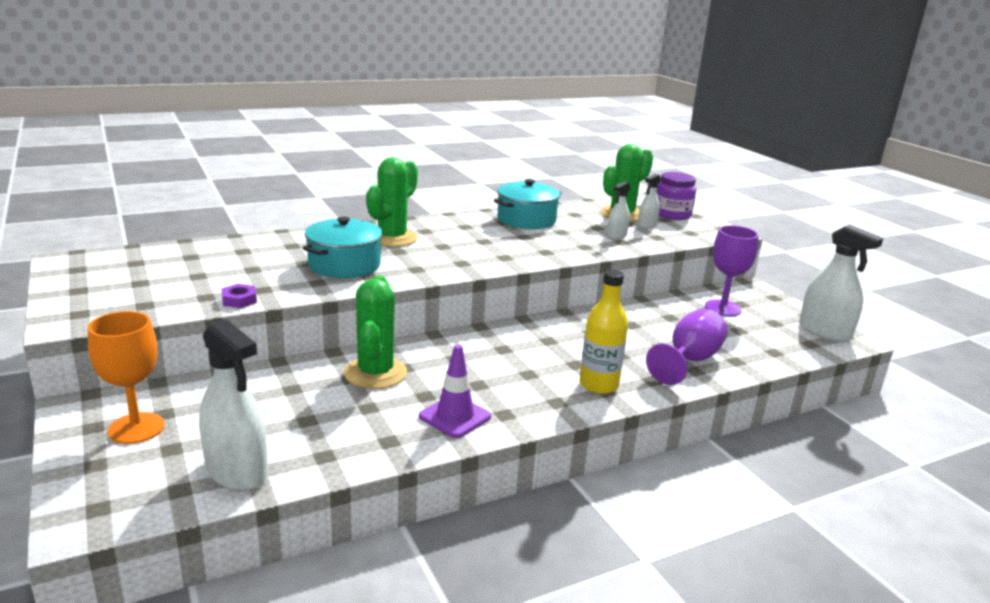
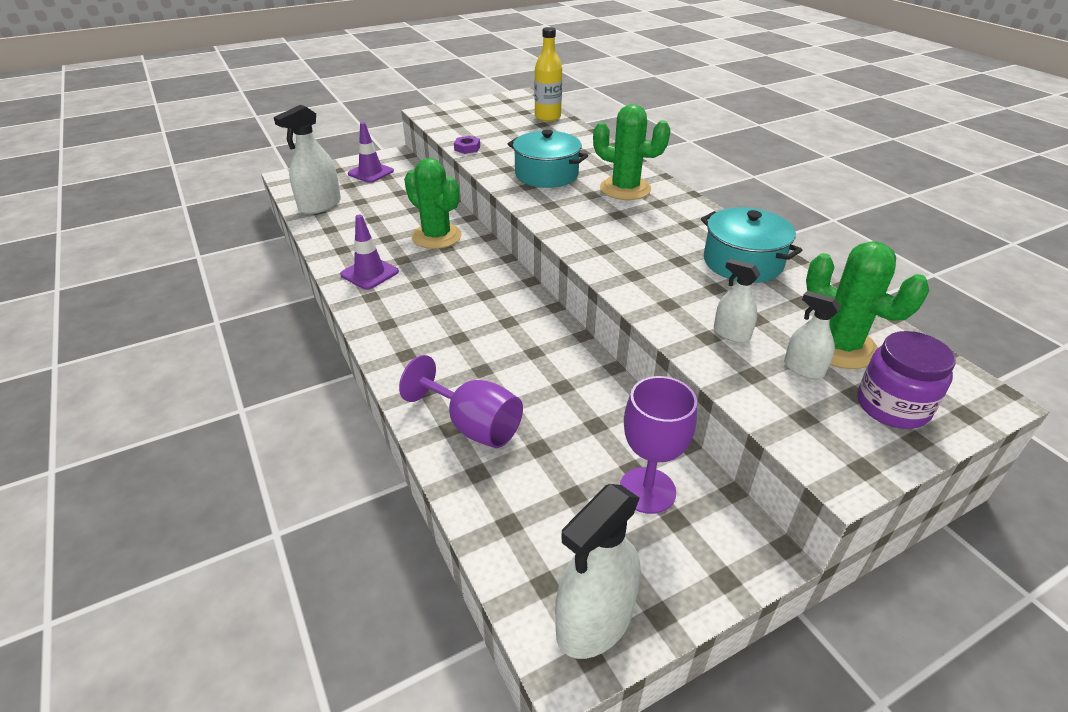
camera: 90 degrees right, 15 degrees up
(136, 428) = (371, 172): orange goblet -> purple traffic cone
(375, 373) = (436, 236): green cactus -> green cactus turned 45 degrees clockwise
(598, 385) = (416, 350): yellow bottle -> yellow bottle (547, 117)

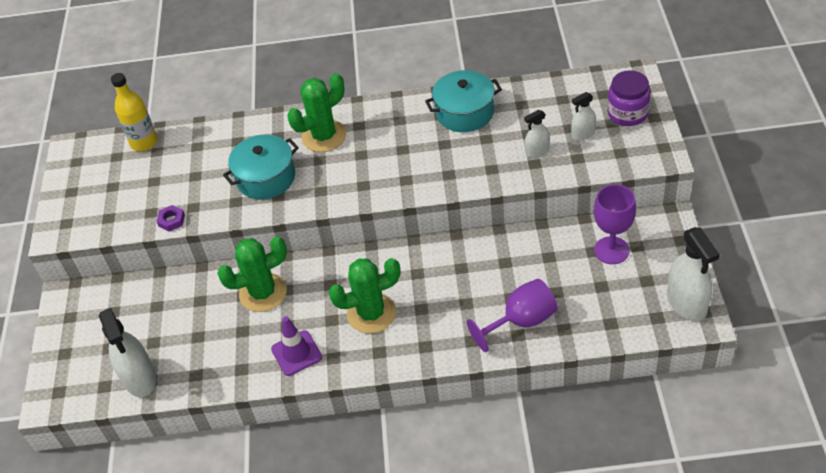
camera: 60 degrees left, 10 degrees up
(371, 172) = (93, 323): purple traffic cone -> none
(839, 346) = (571, 109): green cactus -> green cactus (371, 313)

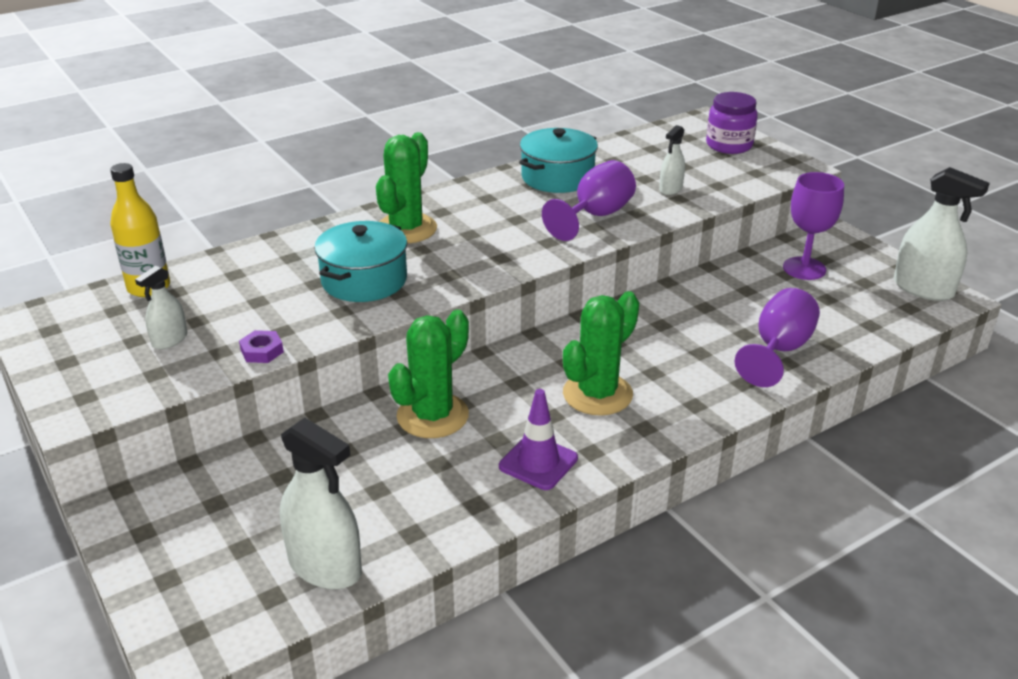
camera: 35 degrees left, 15 degrees down
(459, 163) = (595, 216): none -> purple goblet
(583, 134) = (703, 167): white spray bottle -> white spray bottle (170, 340)

